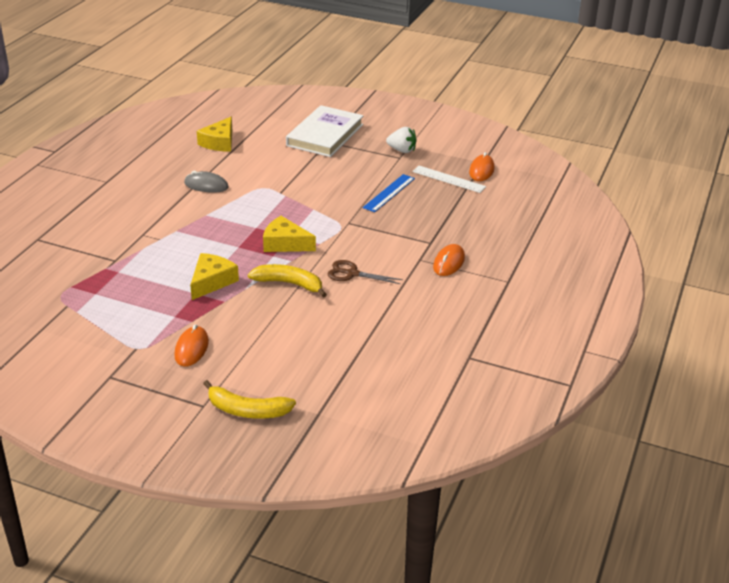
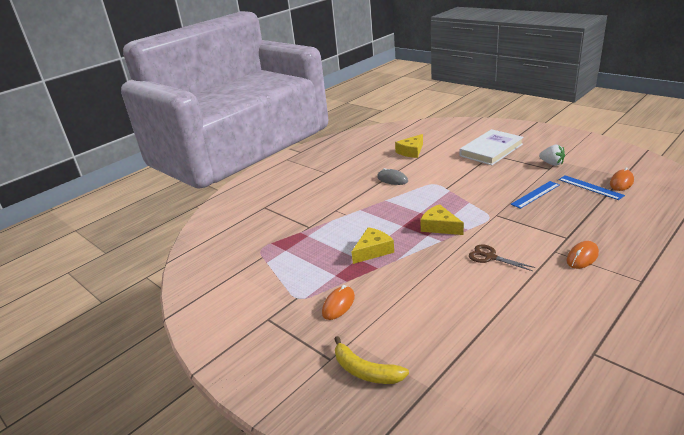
camera: 25 degrees right, 5 degrees down
(289, 284) = (434, 259): yellow banana -> none
(449, 179) = (590, 187): white ruler -> blue ruler

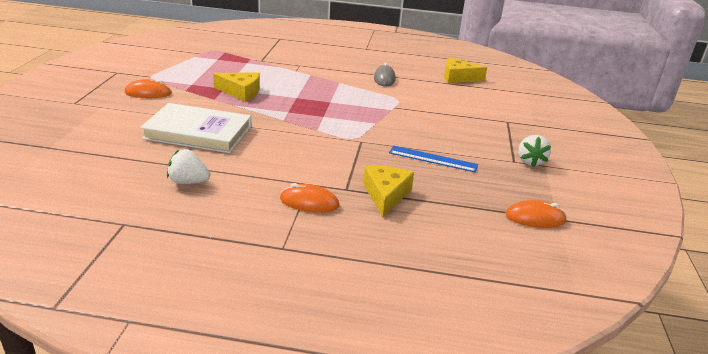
camera: 50 degrees right, 0 degrees up
(365, 371) = (63, 118): yellow banana -> none
(439, 226) = (309, 115): yellow cheese -> yellow cheese (386, 195)
(490, 257) = (269, 148): brown scissors -> none
(491, 150) = (519, 119): white book -> white book (198, 132)
(533, 308) = (188, 182): none -> white strawberry
(590, 187) = (493, 195): blue ruler -> none

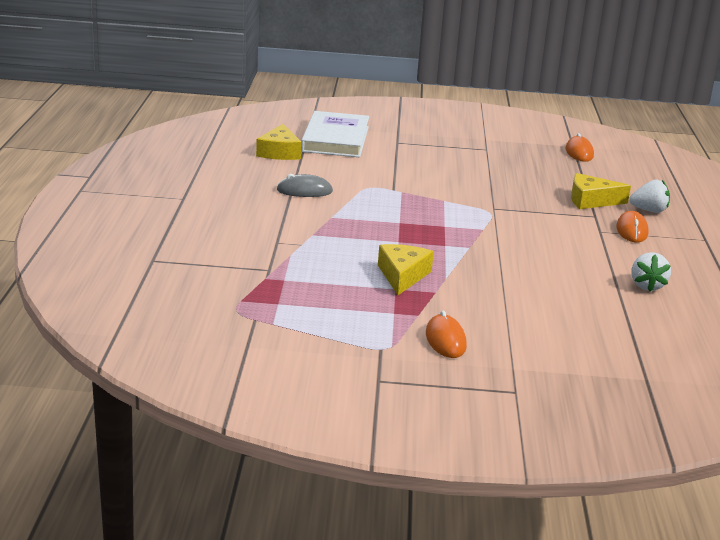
camera: 95 degrees left, 5 degrees down
(198, 132) = (538, 292): white book -> white book (335, 139)
(433, 159) = (508, 179): blue ruler -> none
(530, 161) = (482, 143): white strawberry -> white strawberry (649, 210)

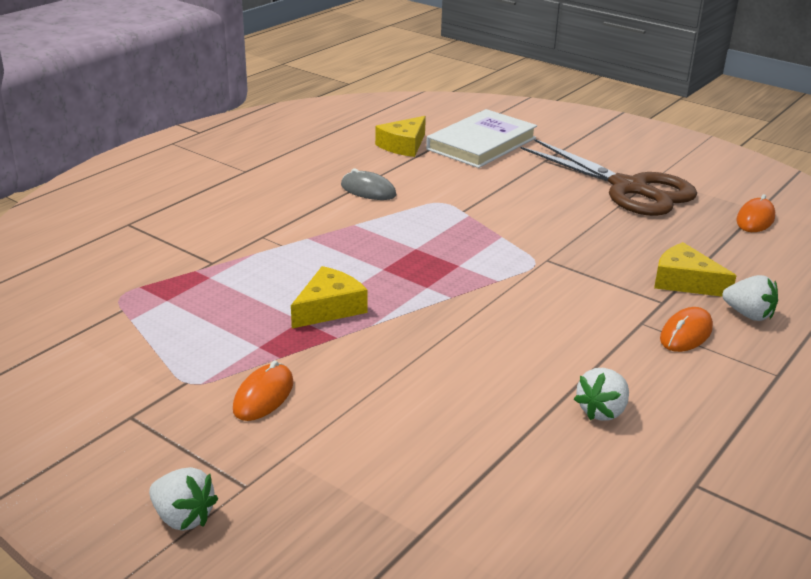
camera: 35 degrees right, 5 degrees up
(479, 149) = (629, 188): none -> brown scissors
(507, 420) = (183, 517): none -> white strawberry

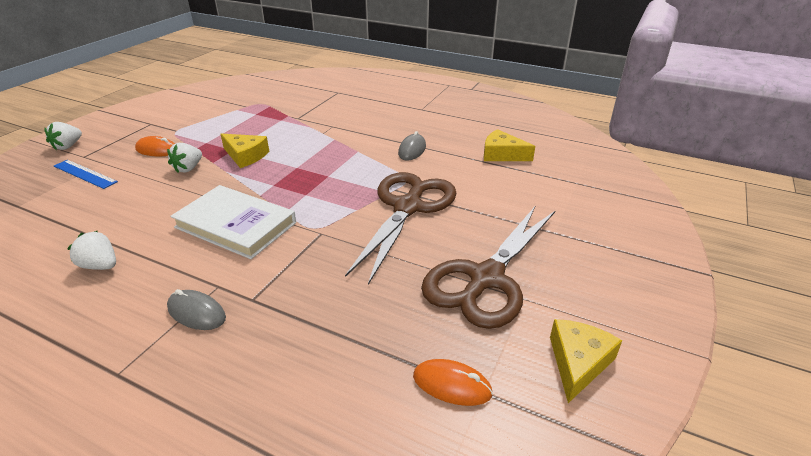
camera: 80 degrees right, 5 degrees up
(325, 471) = (84, 174): none -> blue ruler
(481, 143) = (534, 188): white book -> white book (236, 225)
(504, 208) = (408, 207): none -> brown scissors
(685, 282) = (289, 315): yellow cheese -> yellow cheese (578, 362)
(686, 333) = (196, 313): orange mouse -> grey mouse
(748, 315) = (226, 360): white strawberry -> white strawberry (188, 168)

